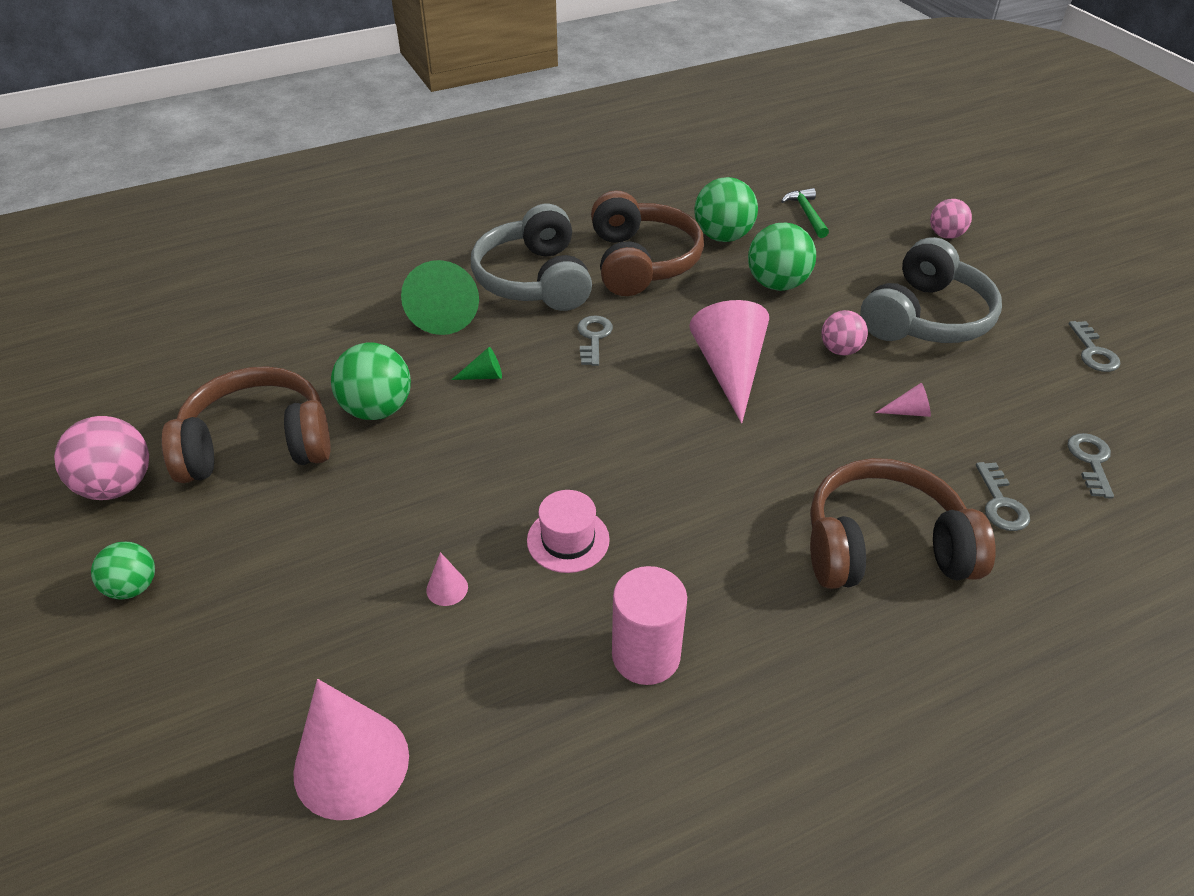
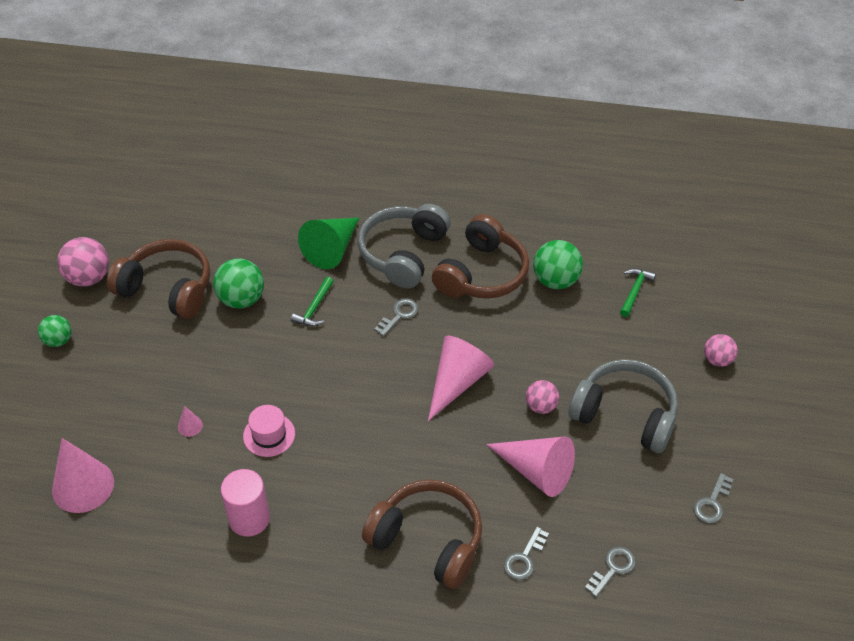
camera: 35 degrees right, 5 degrees up
(483, 376) = (314, 308): green cone -> green hammer
(777, 284) = (553, 336): green ball -> none
(908, 412) = (536, 471): pink cone -> pink cone, size x2.37
(925, 317) = (625, 414): grey headphones -> grey headphones turned 135 degrees counterclockwise

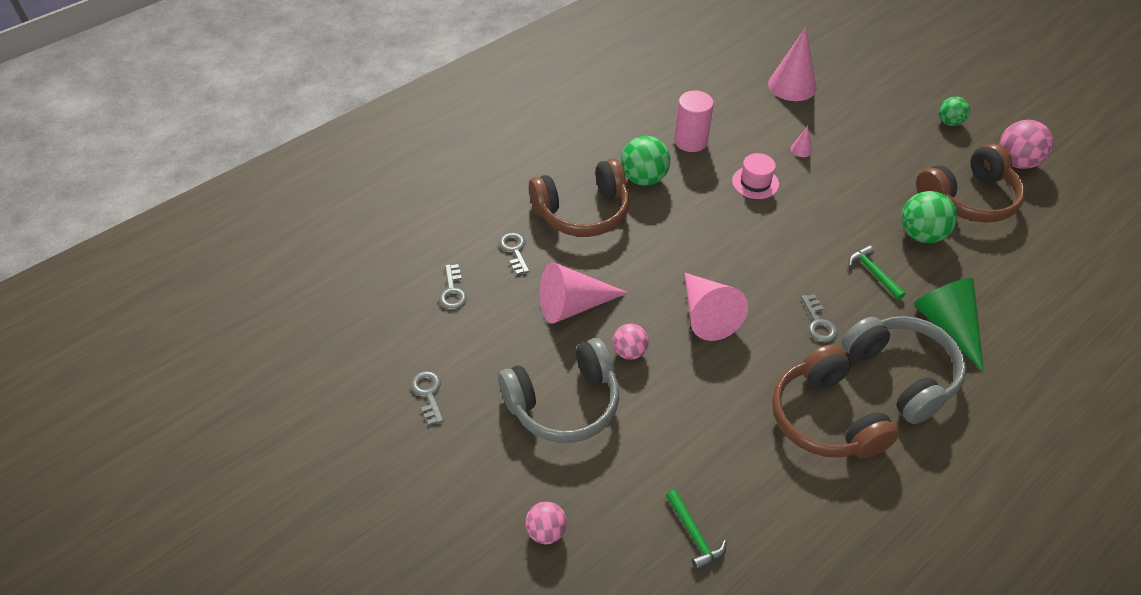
camera: 130 degrees right, 0 degrees up
(555, 280) = (766, 474): green ball -> green ball (644, 178)

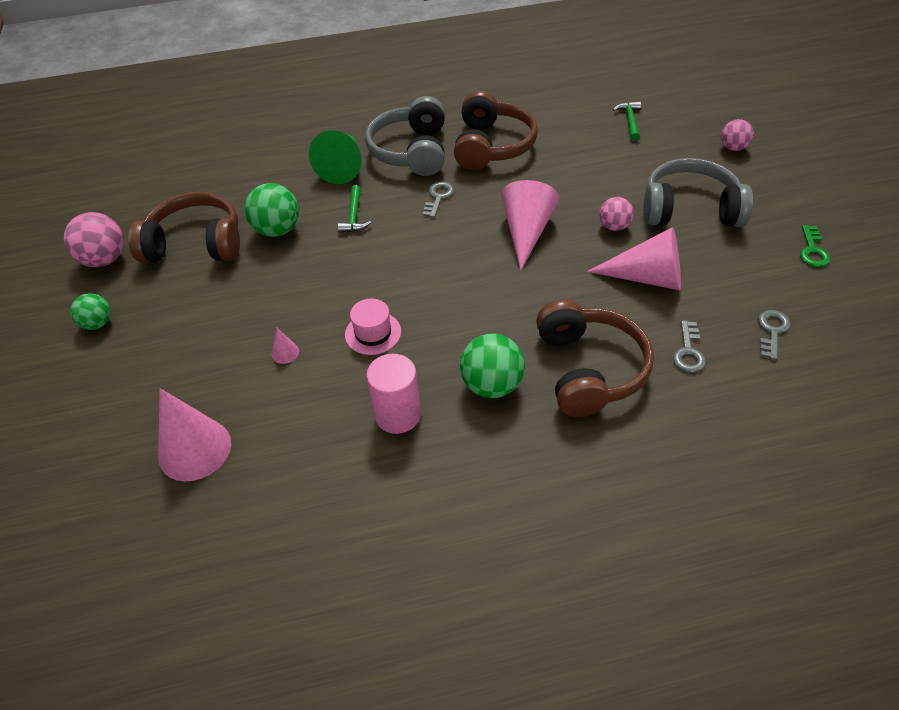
camera: 150 degrees left, 0 degrees up
(428, 394) = (812, 250): grey key -> green key
(582, 212) = (589, 369): brown headphones -> brown headphones turned 75 degrees clockwise

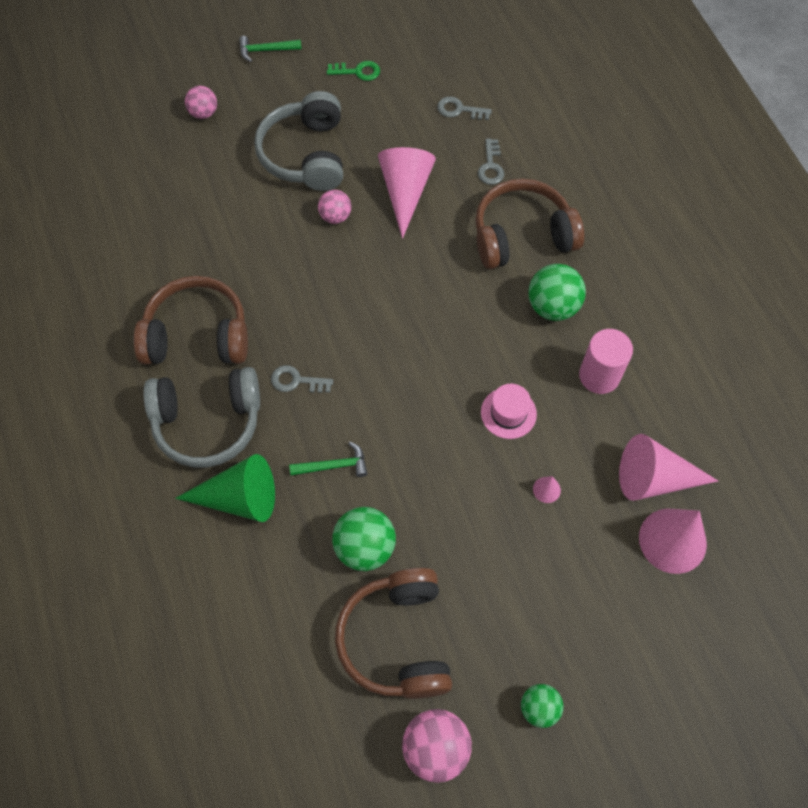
camera: 100 degrees left, 15 degrees up
(526, 231) = (349, 291): pink cone -> pink cone (654, 478)
(630, 121) = (151, 199): green hammer -> green hammer (266, 50)
(688, 351) = (491, 166): grey key -> grey key turned 90 degrees clockwise

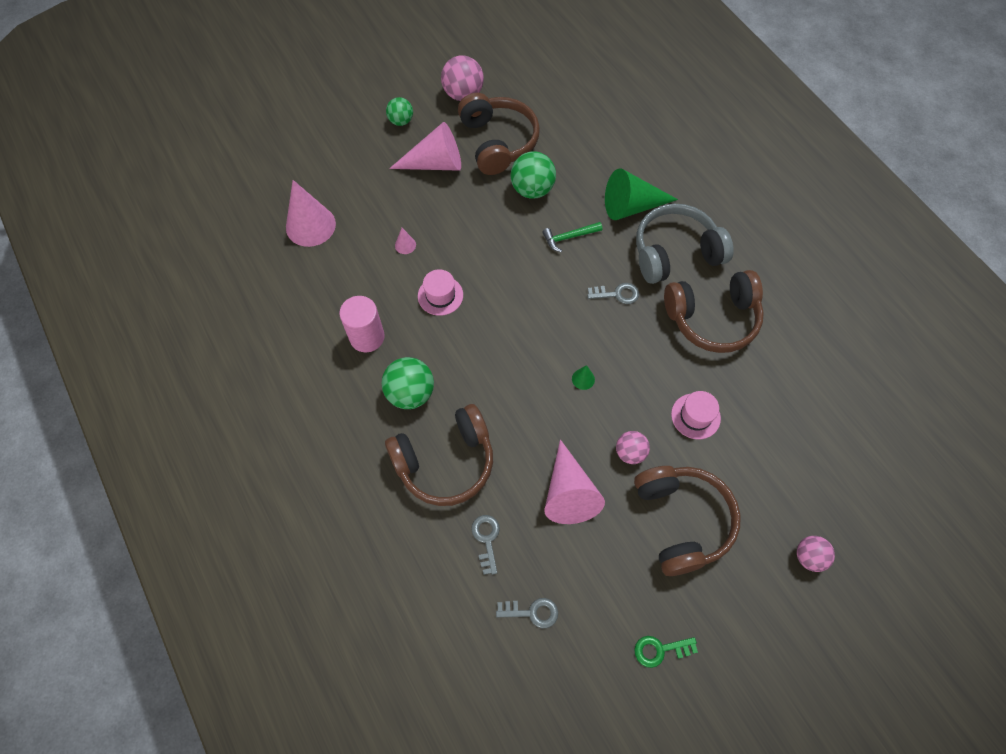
camera: 170 degrees right, 0 degrees up
(257, 239) = (695, 416): none -> pink hat
(266, 50) = (777, 664): green hammer -> none
(306, 154) = (682, 521): grey headphones -> brown headphones
(363, 292) = (583, 379): none -> green cone
(654, 478) = (322, 265): pink cone -> pink cone (435, 163)

